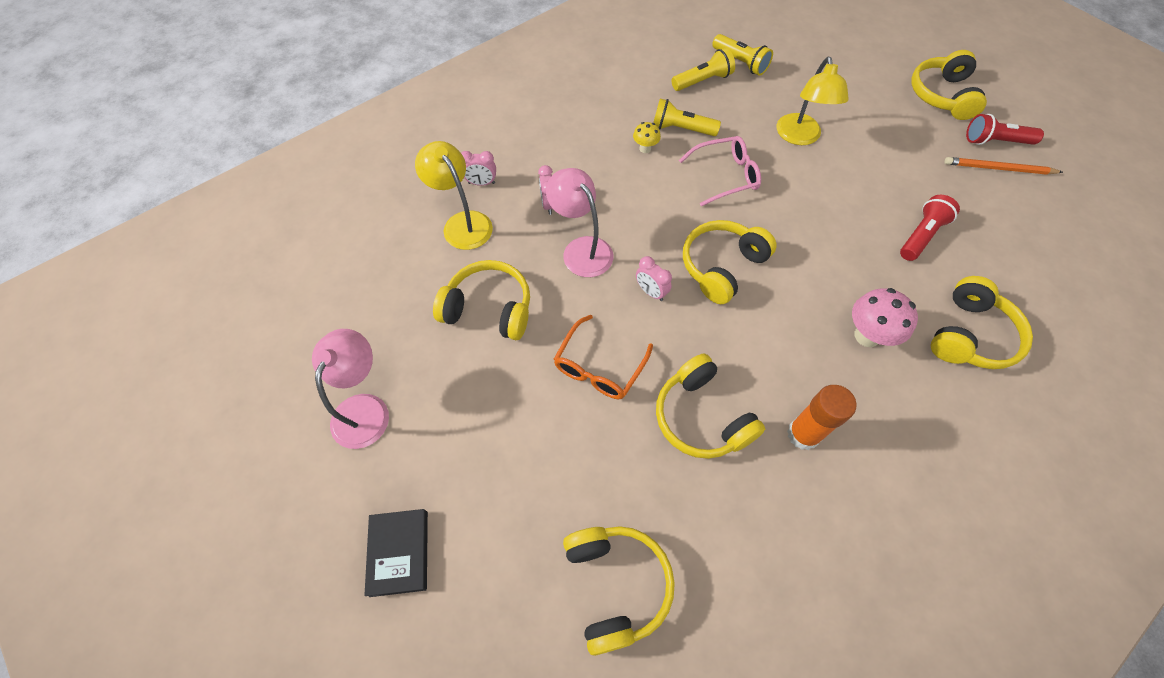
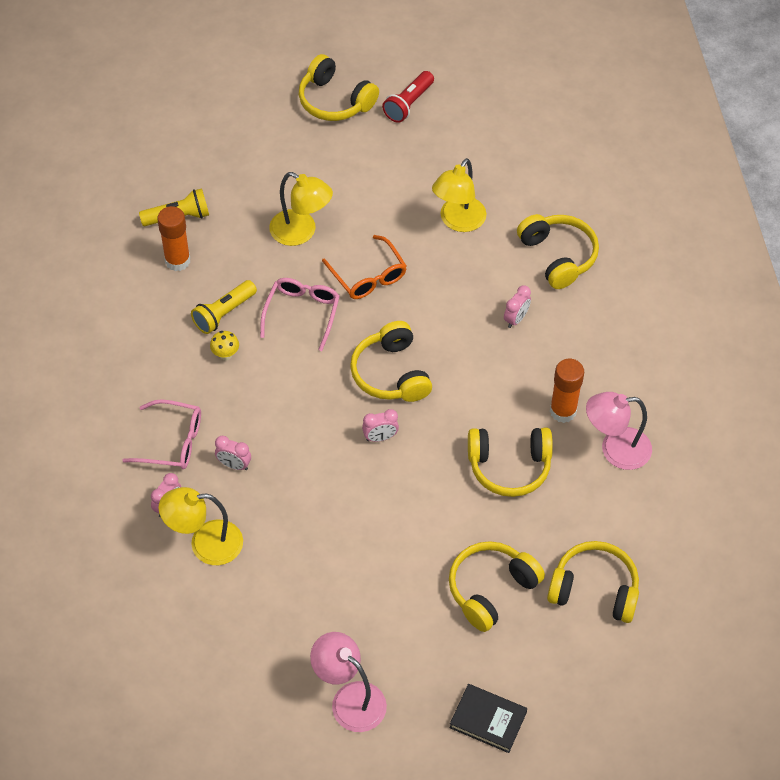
camera: 60 degrees left, 5 degrees down
(489, 309) = (314, 564): yellow headphones -> yellow headphones (491, 589)
(541, 157) = (173, 442): none -> pink glasses
(581, 249) = (302, 465): pink lamp -> pink lamp (615, 449)
(599, 367) = (423, 512): orange glasses -> orange glasses (368, 276)
(702, 81) = (177, 261): yellow flashlight -> orange glue stick
(867, 336) = (516, 319): pink mushroom -> pink clock
(921, 235) = (458, 221): red flashlight -> yellow lamp
(998, 168) = (435, 123): orange pencil -> none

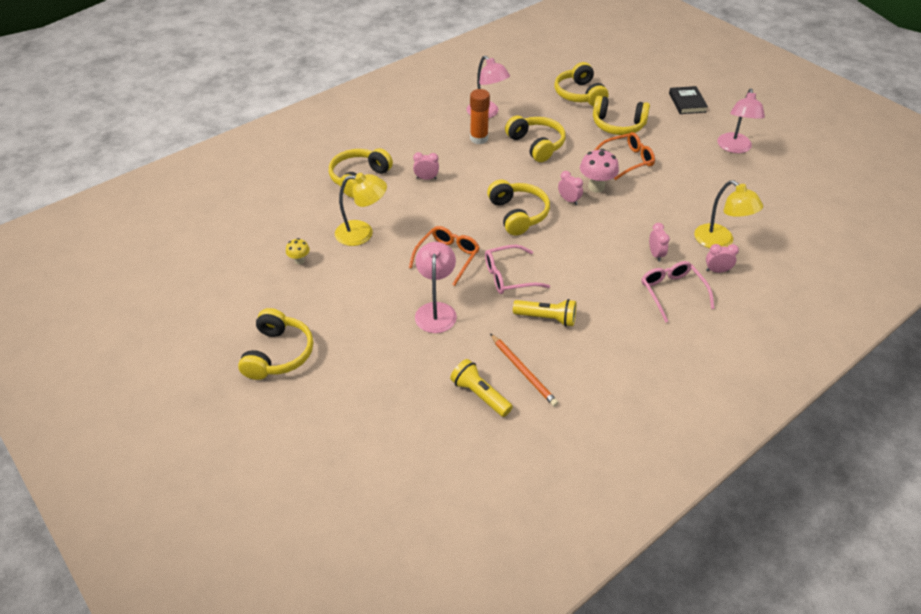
camera: 120 degrees left, 10 degrees down
(177, 261) = (523, 371): orange glue stick -> orange pencil
(225, 355) = (580, 300): yellow mushroom -> yellow mushroom (299, 260)
(301, 232) = (436, 310): yellow lamp -> pink lamp
(384, 480) = (596, 187): none -> pink mushroom
(391, 373) = (518, 214): yellow headphones -> yellow headphones turned 60 degrees counterclockwise
(408, 104) = (255, 306): red flashlight -> none
(410, 549) = (627, 160): none -> orange glasses

